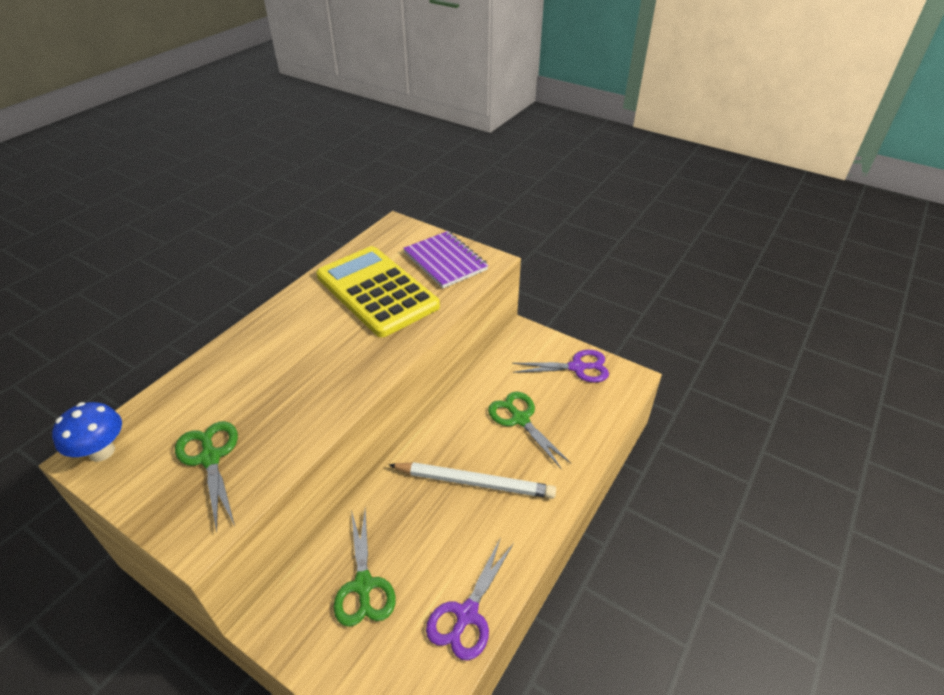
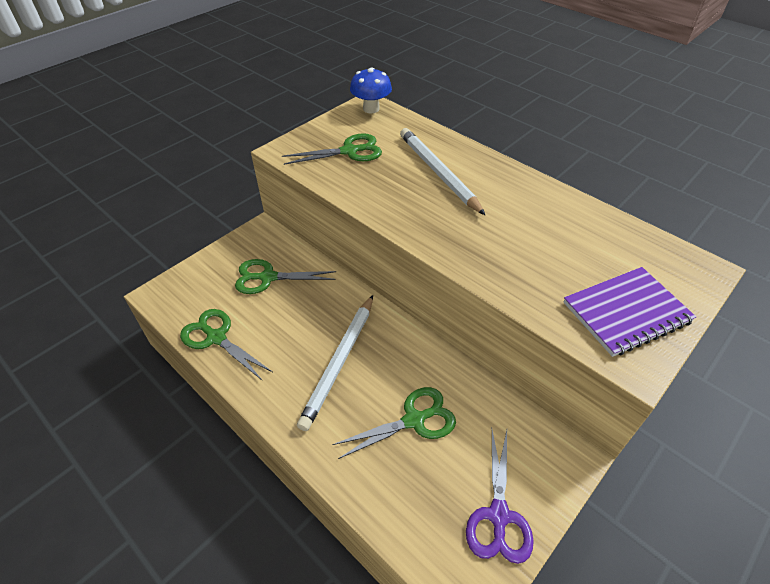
camera: 100 degrees right, 5 degrees up
(266, 370) = (438, 172): none -> white pencil
(377, 291) = (555, 245): yellow calculator -> none
(466, 614) = (216, 337): purple scissors -> green scissors

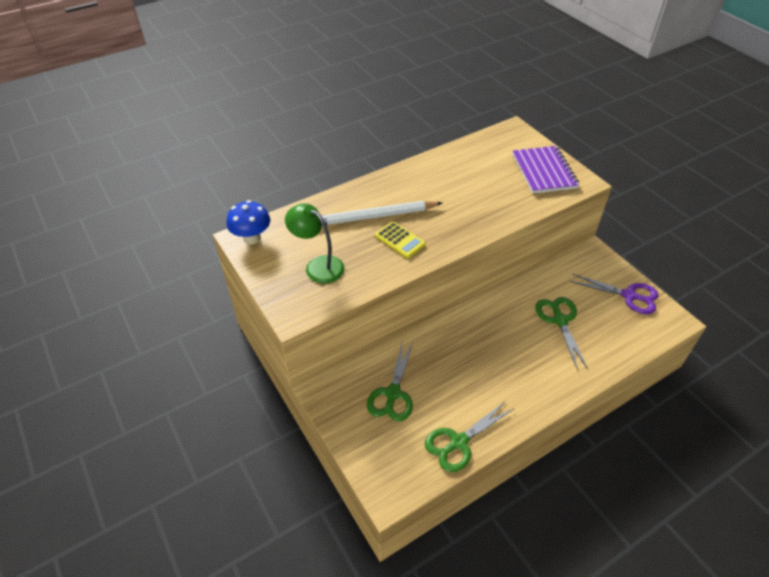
camera: 75 degrees left, 0 degrees up
(339, 362) = (502, 354): white pencil -> none
(349, 151) = (318, 266): green scissors -> green lamp
(409, 196) = (400, 240): none -> yellow calculator

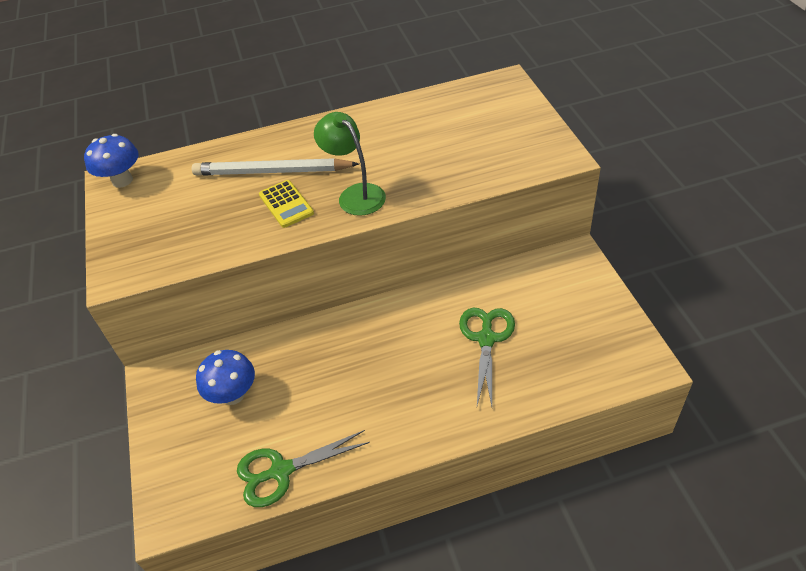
camera: 20 degrees right, 0 degrees up
(318, 266) = (175, 222): green lamp -> green lamp (355, 194)
(393, 394) = (233, 395): green scissors -> blue mushroom
(544, 171) = (516, 138): purple notebook -> none
(629, 296) = (598, 321): purple scissors -> none

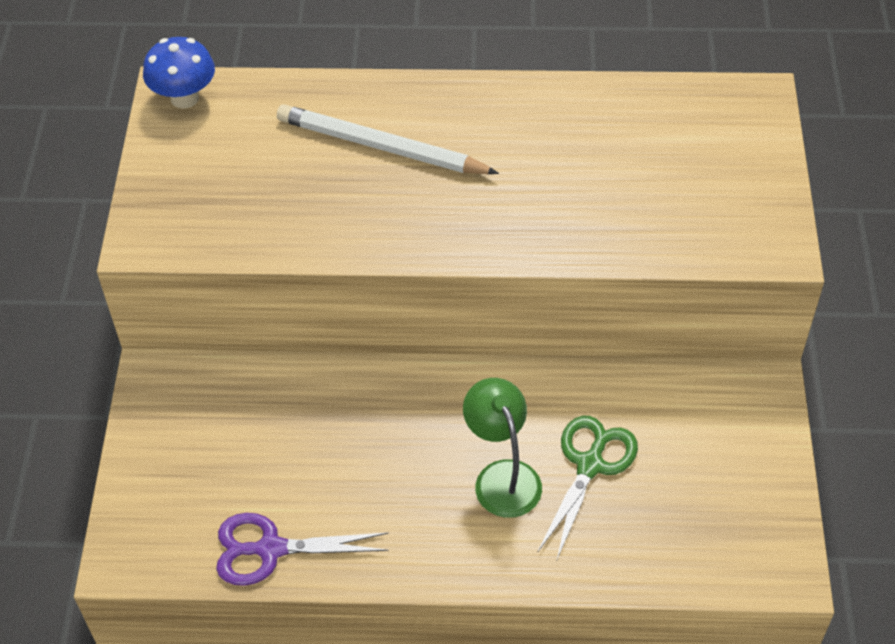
camera: 15 degrees right, 5 degrees up
(233, 395) = (243, 432): blue mushroom -> none
(281, 471) = (270, 549): green scissors -> purple scissors
(286, 204) = (383, 203): yellow calculator -> none
(355, 194) = (477, 217): green lamp -> green lamp (502, 476)

